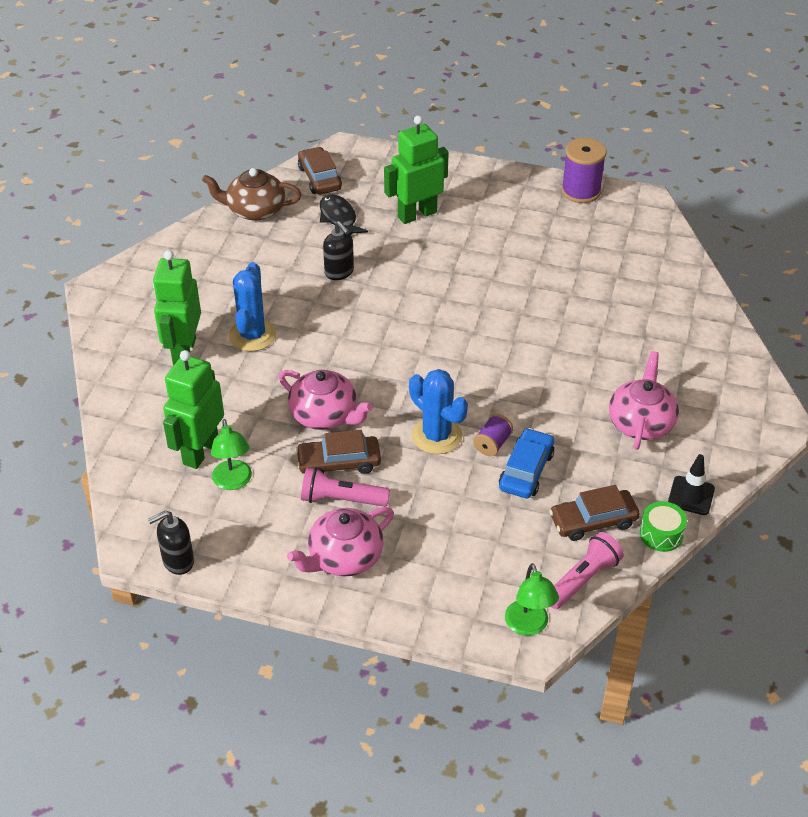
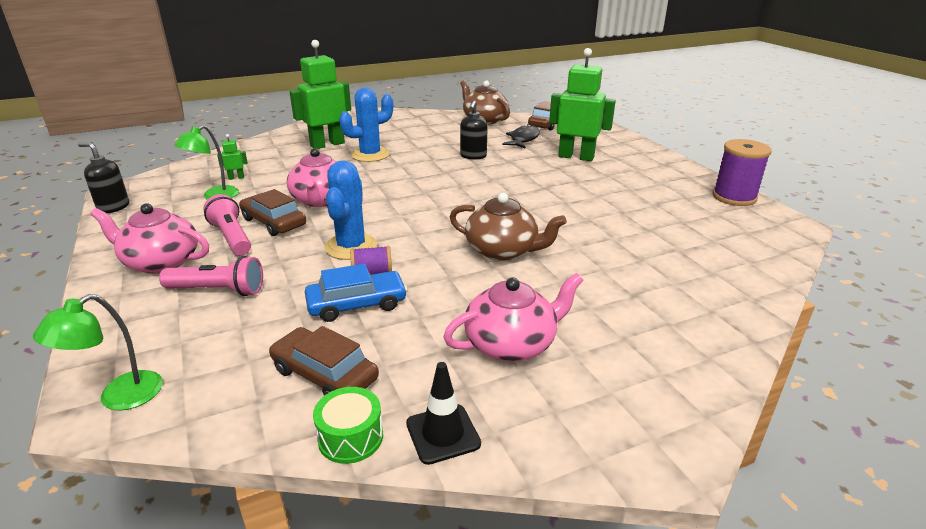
camera: 50 degrees right, 15 degrees down
(200, 451) = (236, 178): green robot -> green robot, size x0.40
(529, 359) = (503, 250): none -> brown teapot
(582, 579) = (222, 406): pink flashlight -> pink flashlight (218, 290)

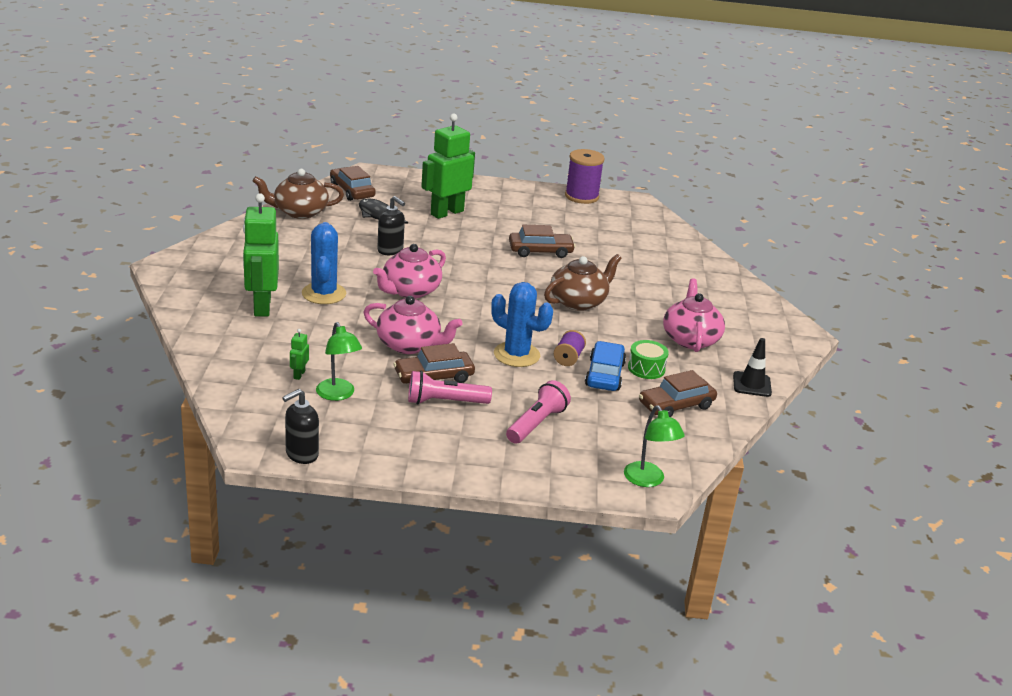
camera: 65 degrees left, 0 degrees up
(161, 262) = (461, 442): pink teapot -> pink teapot (410, 291)
(350, 437) = (737, 411): green drum -> green drum (646, 368)
(577, 207) = (540, 251): none -> brown car

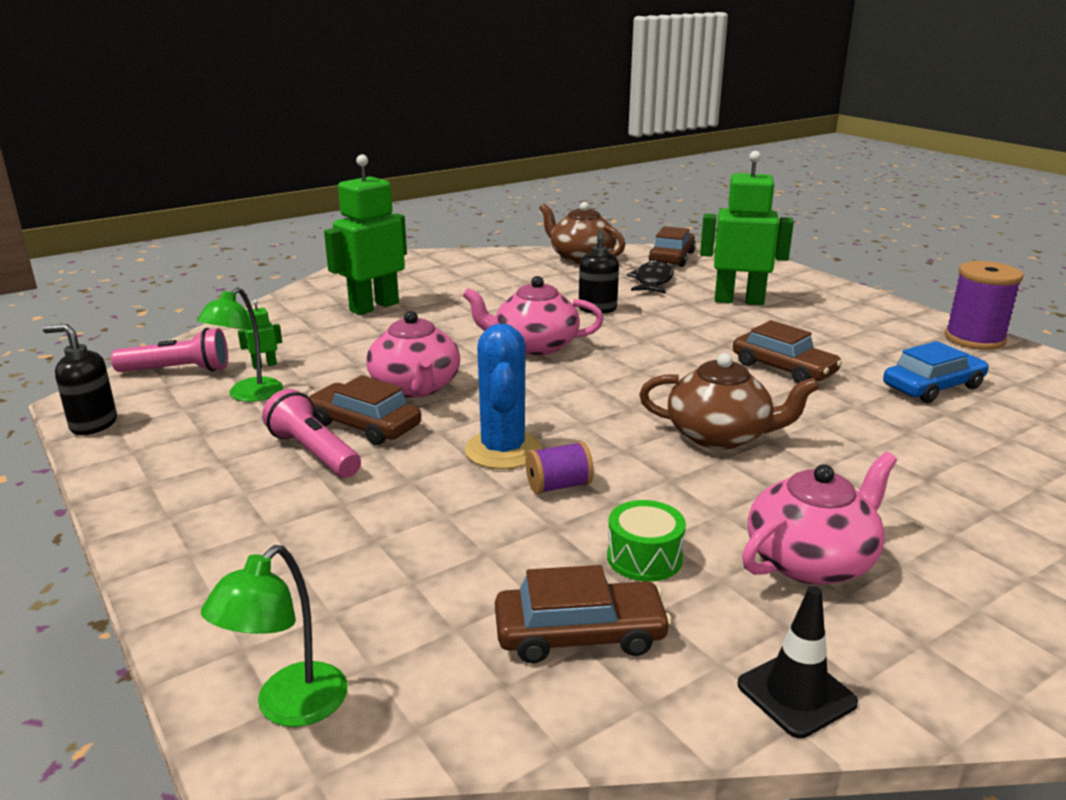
camera: 55 degrees right, 5 degrees down
(324, 294) = (448, 317): blue cactus -> none
(536, 424) = (342, 532): pink flashlight -> pink flashlight (178, 370)
(604, 374) = (563, 530): blue car -> blue car (932, 387)
(676, 405) = (580, 634): brown car -> brown car turned 150 degrees clockwise

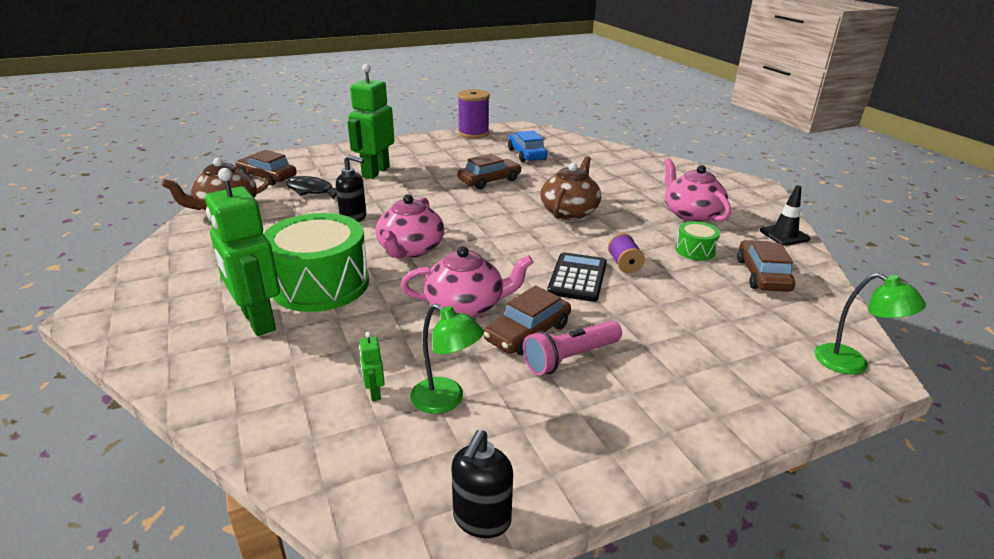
camera: 80 degrees left, 5 degrees up
(178, 370) = (355, 462): pink flashlight -> none
(442, 318) = (320, 284): none -> green drum
(503, 450) = (577, 278): blue cactus -> black calculator

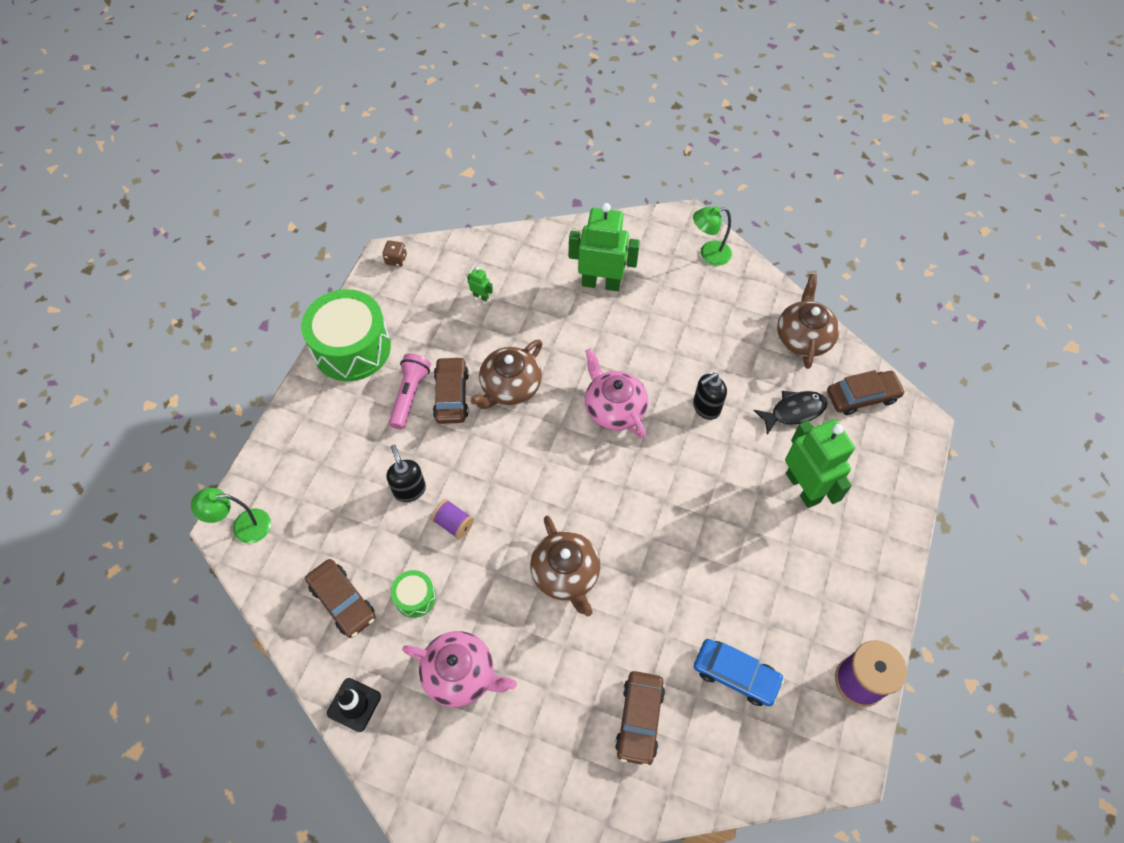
camera: 135 degrees right, 30 degrees up
(320, 284) = (614, 331): green drum -> green drum (352, 348)
(402, 527) = (396, 260): none -> brown dice
(446, 400) = (443, 319): green lamp -> green lamp (709, 254)
(466, 306) = (510, 387): pink teapot -> brown teapot
(481, 519) = (370, 284): black soap dispenser -> black soap dispenser (409, 490)
(489, 180) = (694, 569): brown car -> brown car (639, 719)
(577, 278) = (471, 476): black calculator -> none

